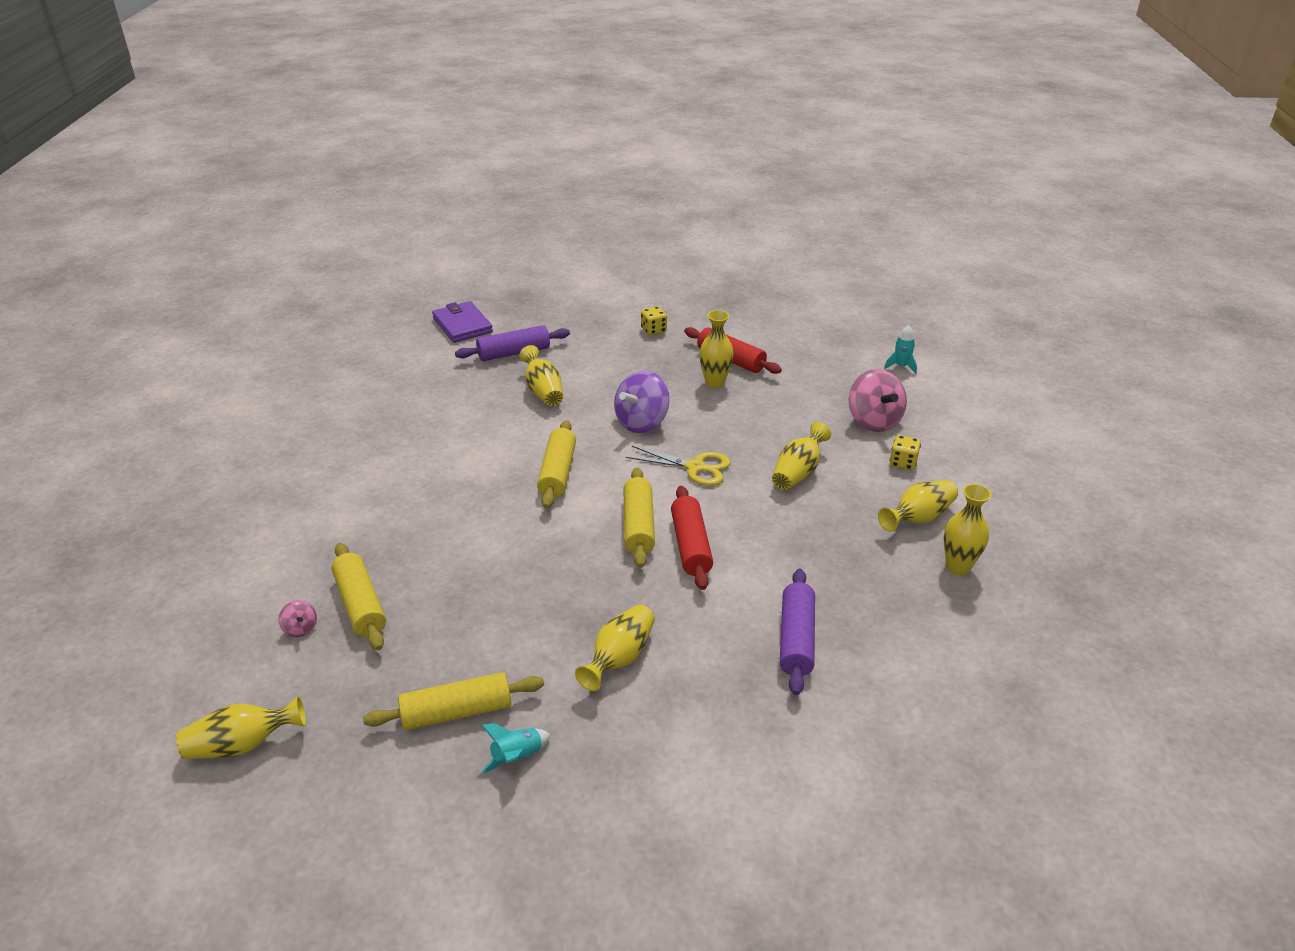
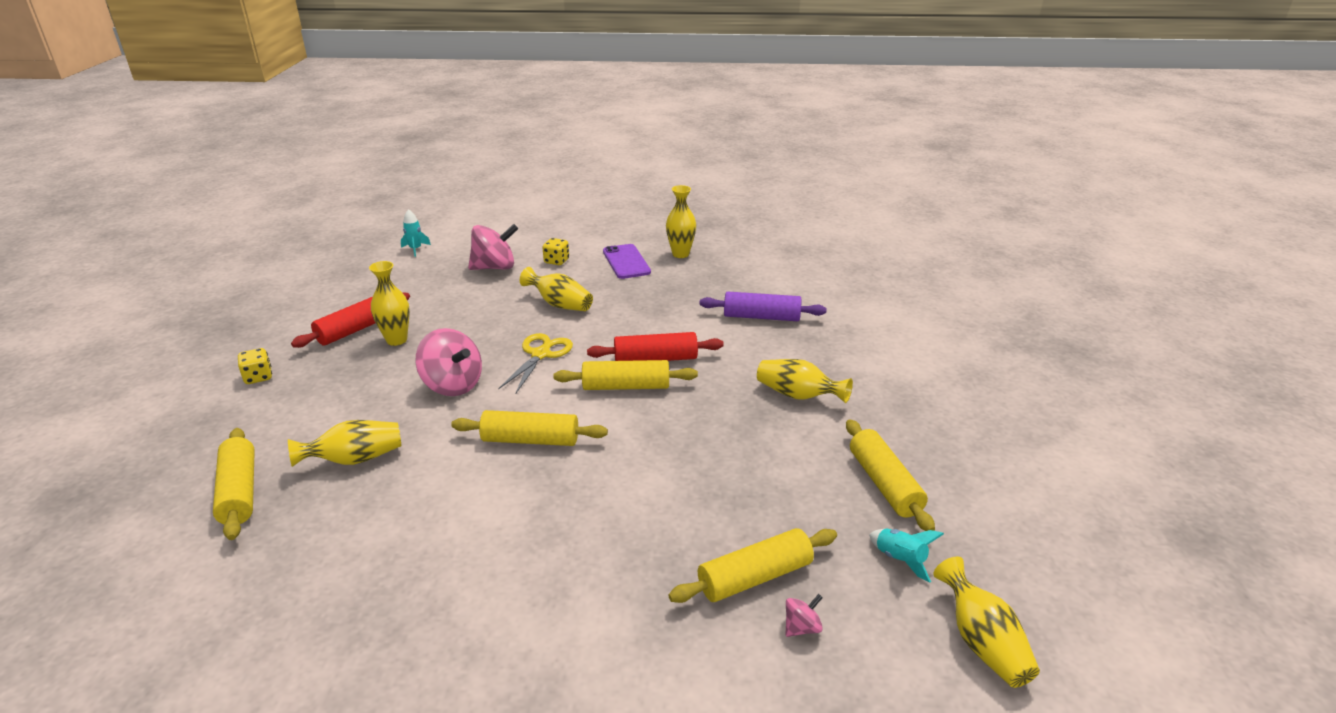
camera: 90 degrees left, 5 degrees down
(462, 325) = (112, 556): purple wallet -> none
(514, 353) = (239, 492): purple rolling pin -> yellow rolling pin
(517, 757) = (919, 445): turquoise rocket -> turquoise rocket (900, 559)
(642, 422) = (453, 385): purple spinning top -> pink spinning top
(918, 518) = (626, 262): yellow vase -> purple phone

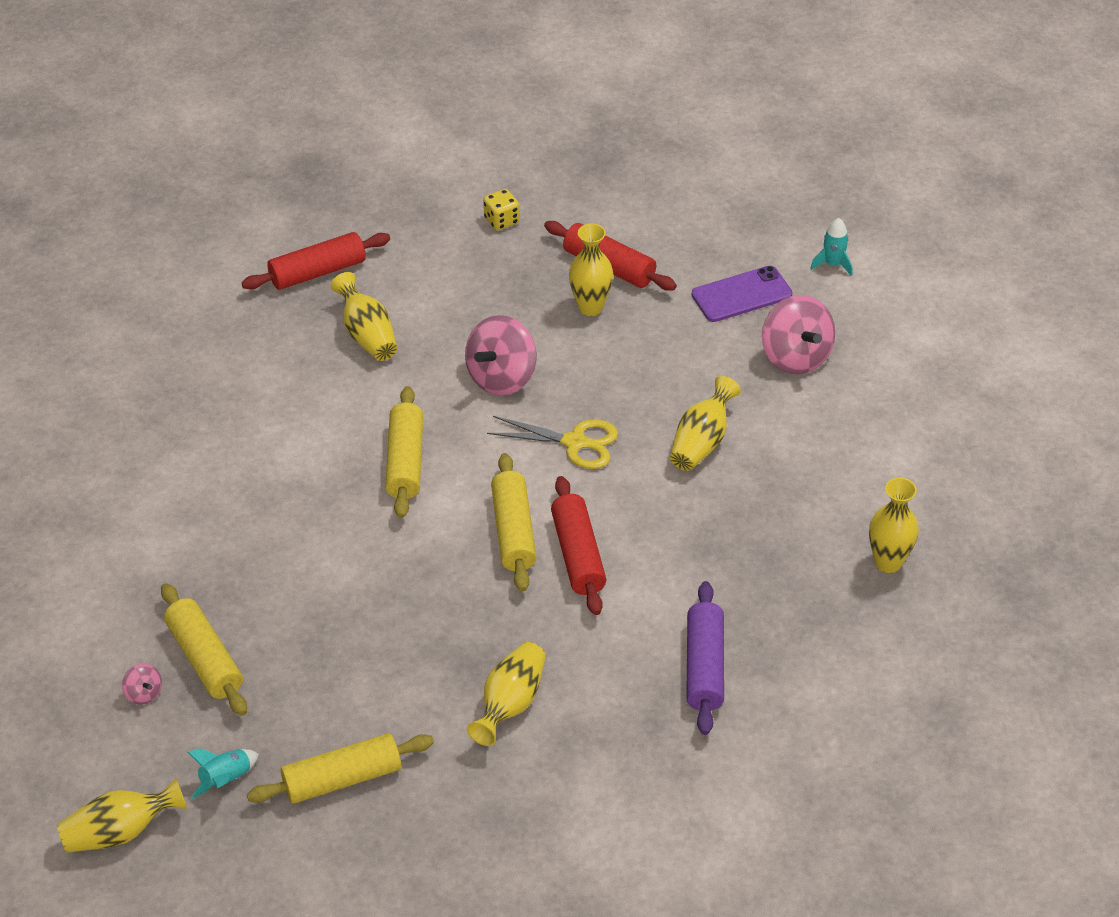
camera: 85 degrees right, 15 degrees up
(239, 492) = (318, 272): yellow rolling pin -> red rolling pin
(556, 261) = (830, 419): yellow dice -> none
(626, 262) = (845, 498): purple phone -> purple phone (741, 295)

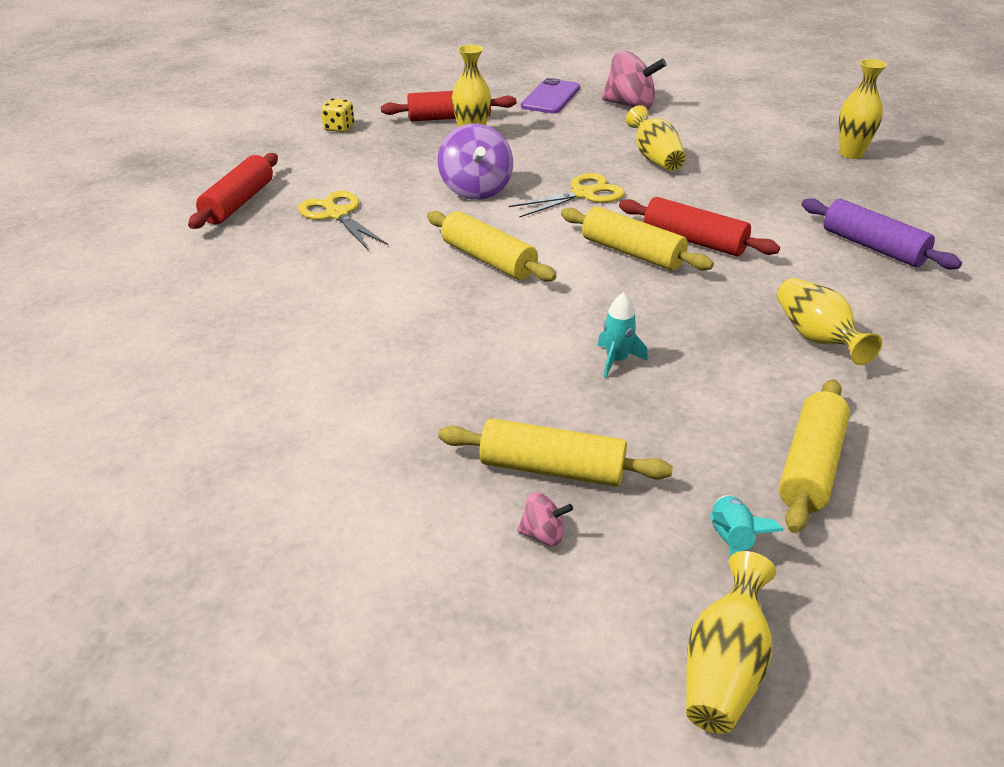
camera: 45 degrees left, 10 degrees down
(367, 335) = (337, 214): yellow vase -> yellow scissors
(501, 377) = (476, 190): pink spinning top -> purple spinning top
(832, 264) = (575, 68): turquoise rocket -> turquoise rocket (616, 360)

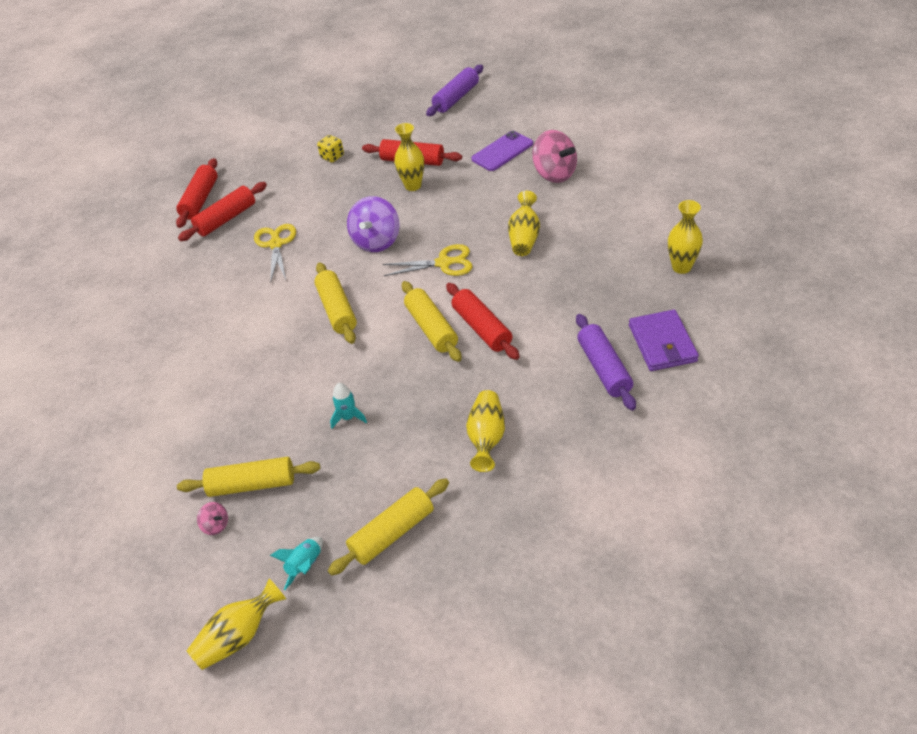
camera: 30 degrees right, 10 degrees up
(180, 191) = (200, 200): none -> red rolling pin
(449, 64) = (456, 98): none -> purple rolling pin
(552, 469) = (252, 484): yellow rolling pin -> yellow rolling pin turned 45 degrees counterclockwise
(907, 215) = (662, 343): none -> purple wallet

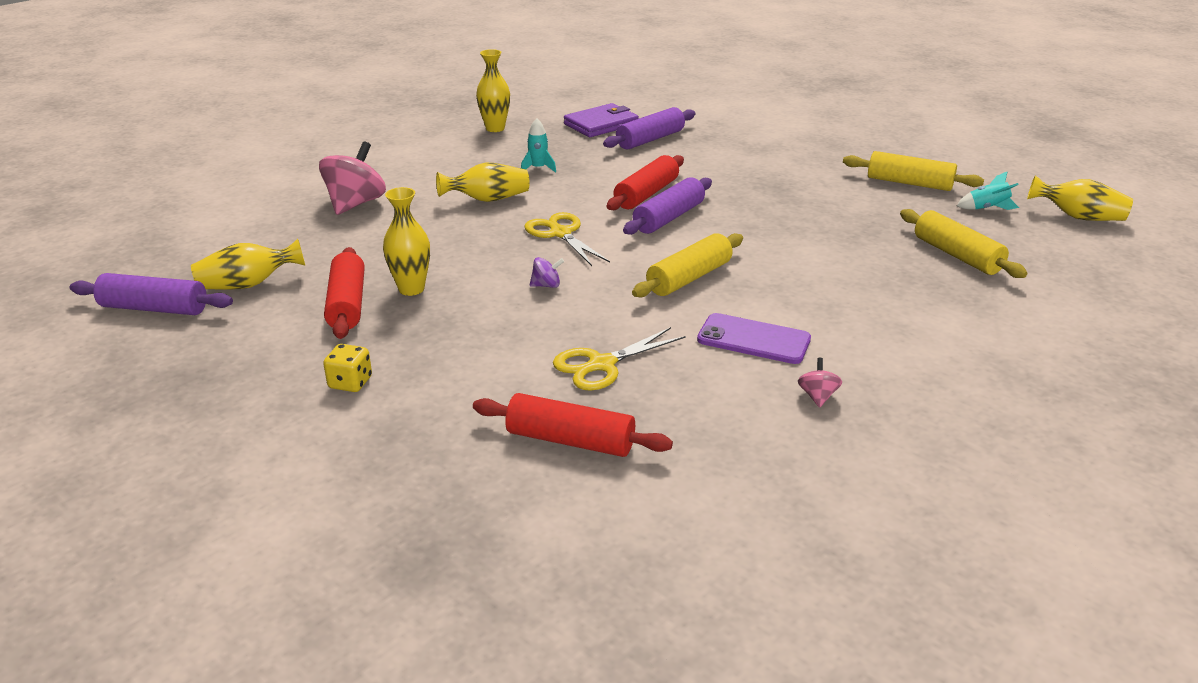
camera: 120 degrees left, 15 degrees down
(200, 200) = (533, 498): red rolling pin -> none
(216, 525) = (1019, 259): pink spinning top -> pink spinning top (817, 396)
(348, 417) = (825, 230): turquoise rocket -> turquoise rocket (538, 168)
(376, 241) = (546, 285): purple spinning top -> purple spinning top, size x0.46
(431, 328) = (668, 218): yellow rolling pin -> purple rolling pin
(486, 438) = (774, 168): yellow vase -> yellow vase (248, 285)
(502, 151) = (310, 243): purple phone -> purple phone (753, 339)

